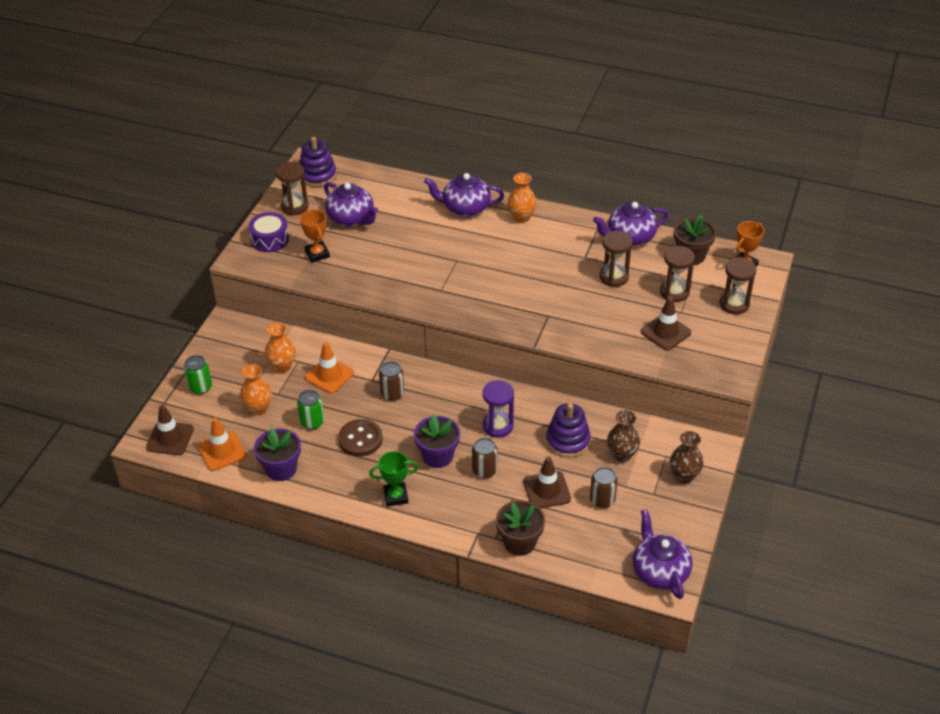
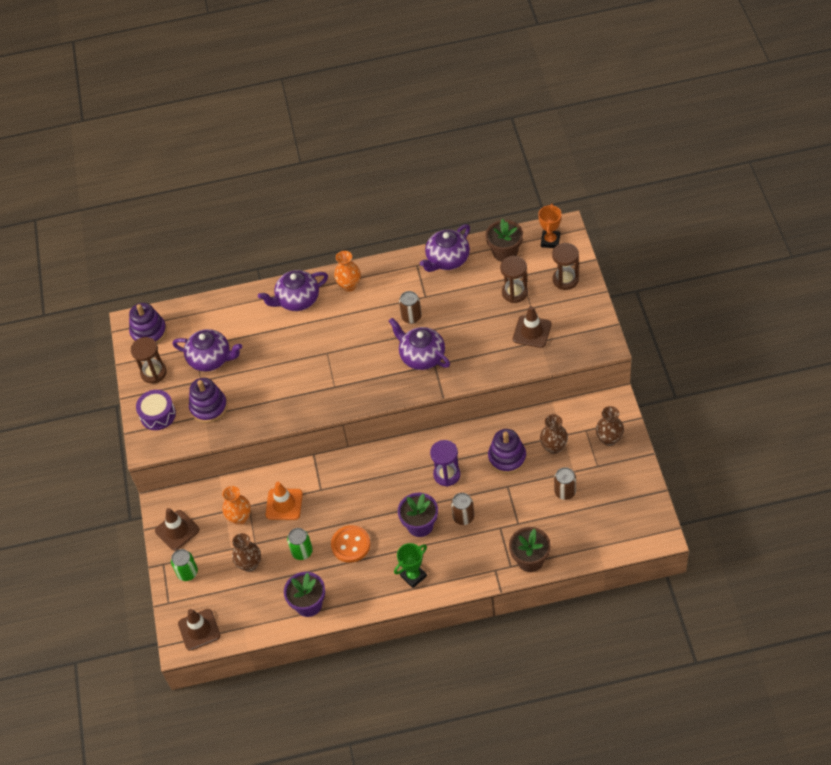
camera: 25 degrees left, 10 degrees up
(222, 451) = (250, 616): orange traffic cone -> none
(258, 408) = (249, 564): orange vase -> brown vase
(317, 254) = (208, 407): orange trophy -> purple stacking toy
(360, 439) = (351, 545): brown button -> orange button
(392, 394) = (346, 492): brown can -> brown can (411, 317)
(547, 490) = (520, 507): brown traffic cone -> brown traffic cone (177, 530)
(614, 277) = (460, 303): brown hourglass -> none
(659, 571) = (642, 525): purple teapot -> purple teapot (421, 356)

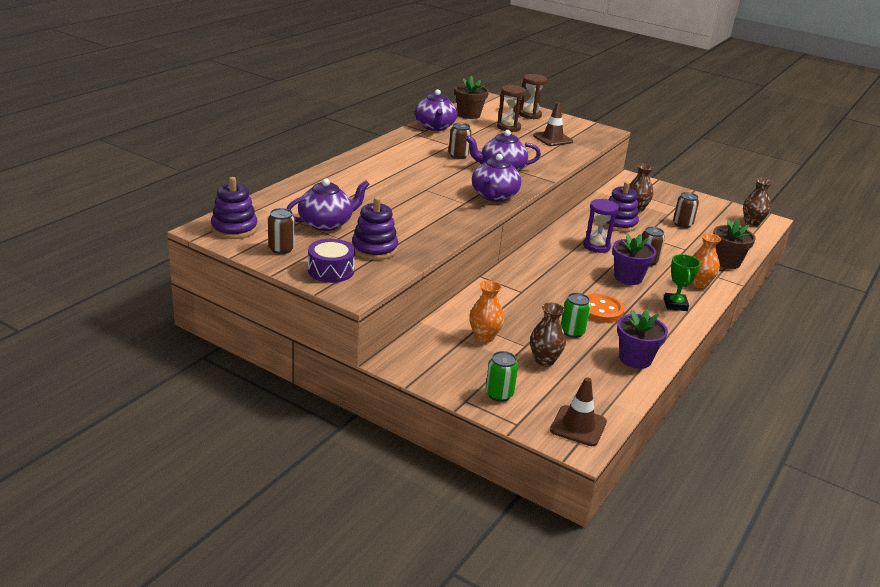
camera: 55 degrees left, 25 degrees down
(153, 373) = (281, 249): brown hourglass -> brown can
(177, 530) = (440, 372): brown traffic cone -> none
(284, 504) = (507, 312): orange traffic cone -> none
(297, 300) = (350, 173): purple teapot -> purple teapot (494, 196)
(349, 285) = (382, 155): orange vase -> orange vase (699, 284)
(550, 241) = (489, 104): orange trophy -> none
(609, 439) = (660, 193): brown vase -> brown vase (752, 223)

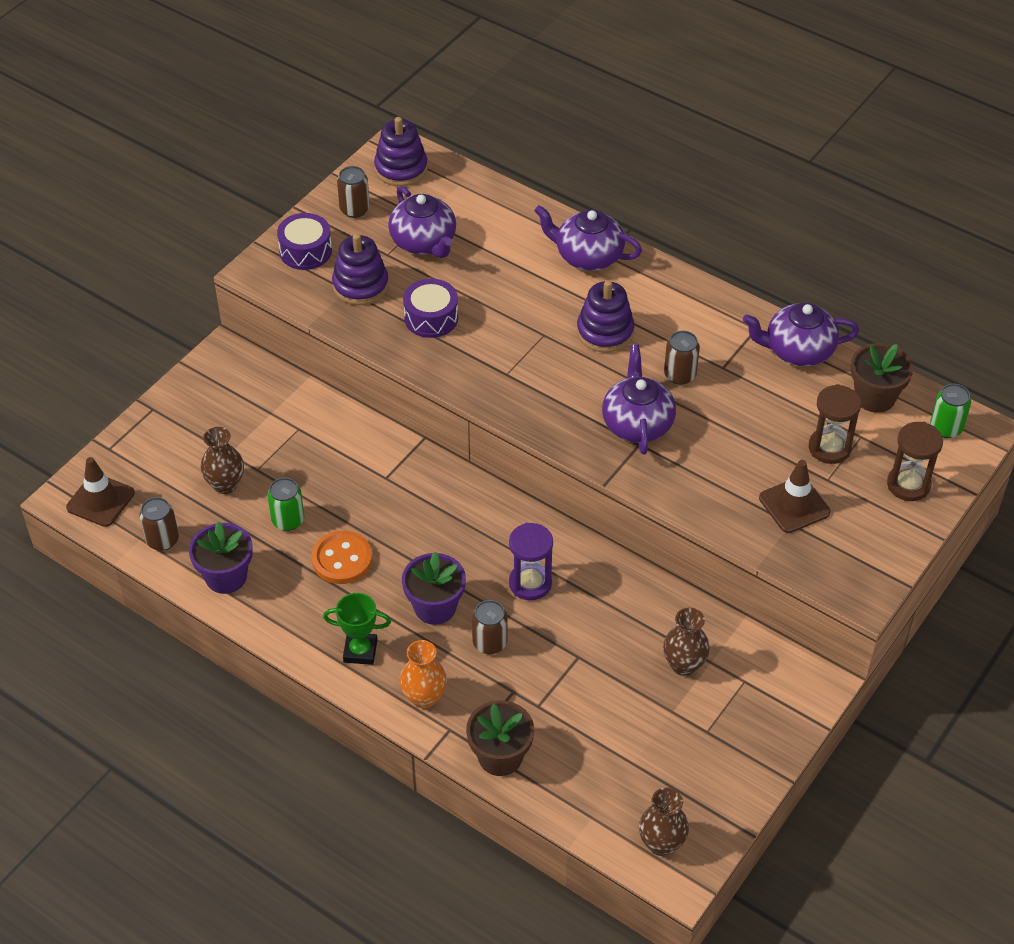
camera: 95 degrees right, 20 degrees up
(410, 224) = (431, 318): none -> purple drum
(484, 337) = (276, 432): orange vase -> none
(494, 196) = (535, 408): purple teapot -> purple teapot (587, 256)
(499, 394) = (162, 437): green can -> green can (946, 428)
(618, 223) = (617, 627): purple stacking toy -> purple stacking toy (605, 332)
(682, 224) = (633, 724): brown can -> brown can (162, 540)

